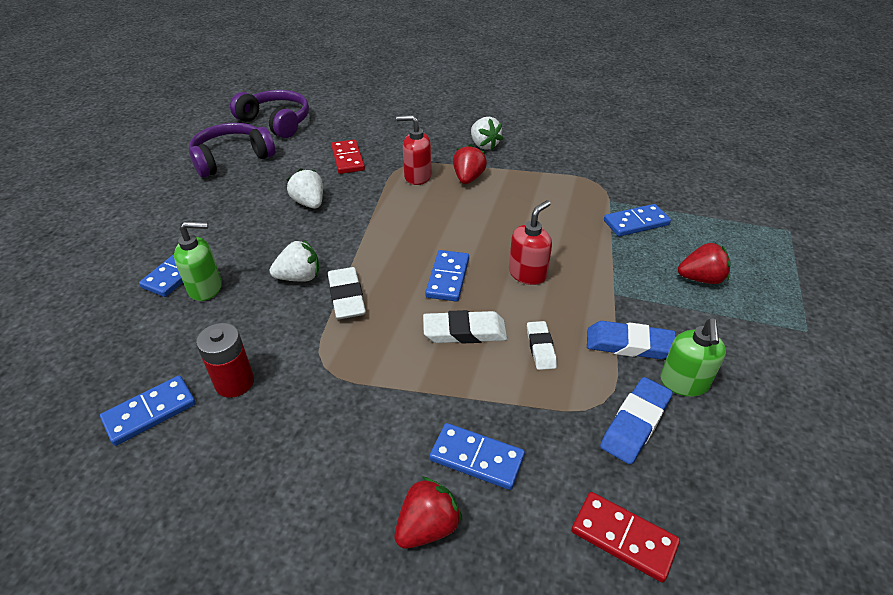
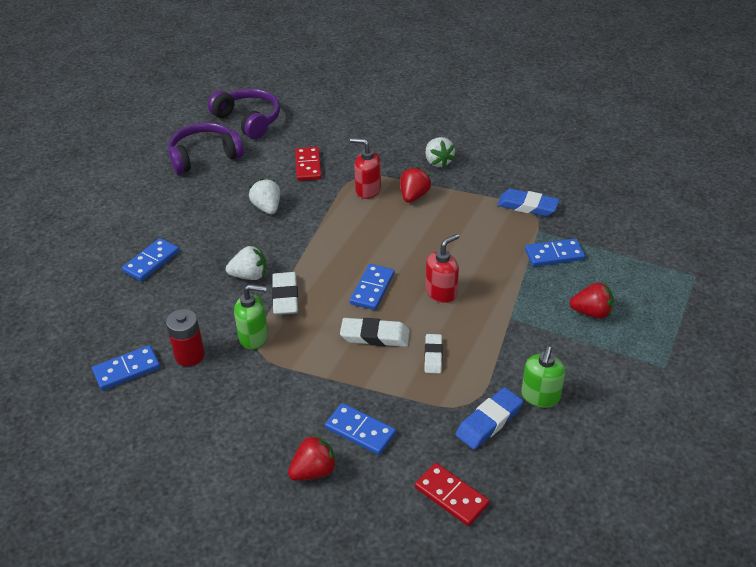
camera: 10 degrees right, 0 degrees up
(206, 288) = (173, 277): green soap dispenser -> green soap dispenser (254, 337)
(629, 344) = (507, 361): blue eraser -> blue eraser (527, 206)

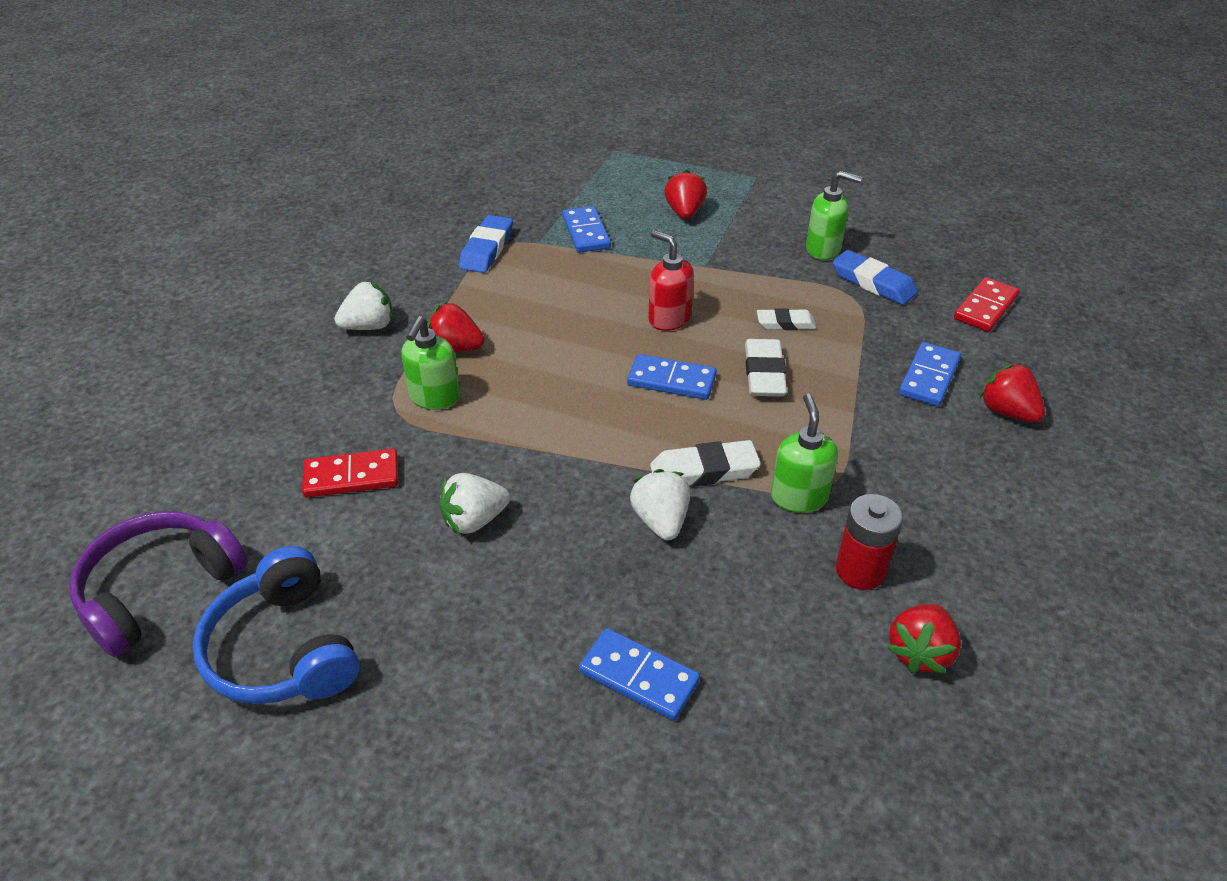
camera: 95 degrees left, 0 degrees up
(127, 370) = (920, 652): blue domino -> red strawberry
(204, 156) = (283, 649): purple headphones -> blue headphones
(367, 190) = (434, 398): red soap dispenser -> green soap dispenser

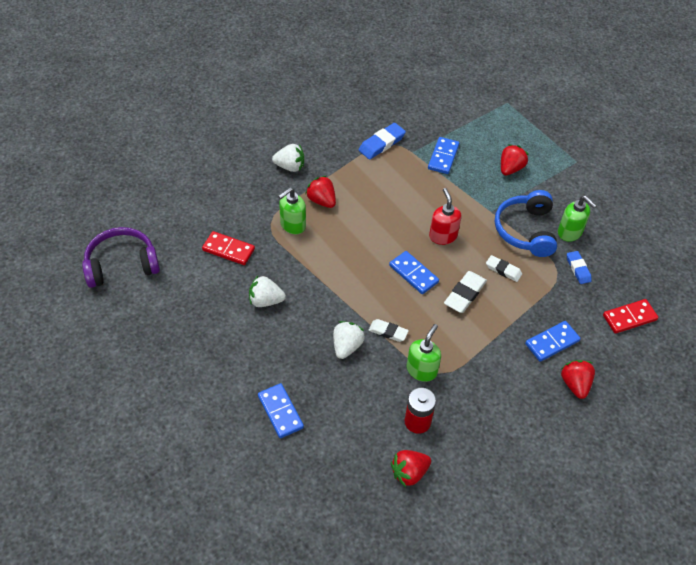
camera: 30 degrees right, 10 degrees up
(283, 649) = (152, 319): blue headphones -> blue headphones (525, 230)
(704, 470) = (388, 332): white eraser -> white eraser, size x0.66
(873, 283) = (578, 269): blue eraser -> blue eraser, size x0.66

